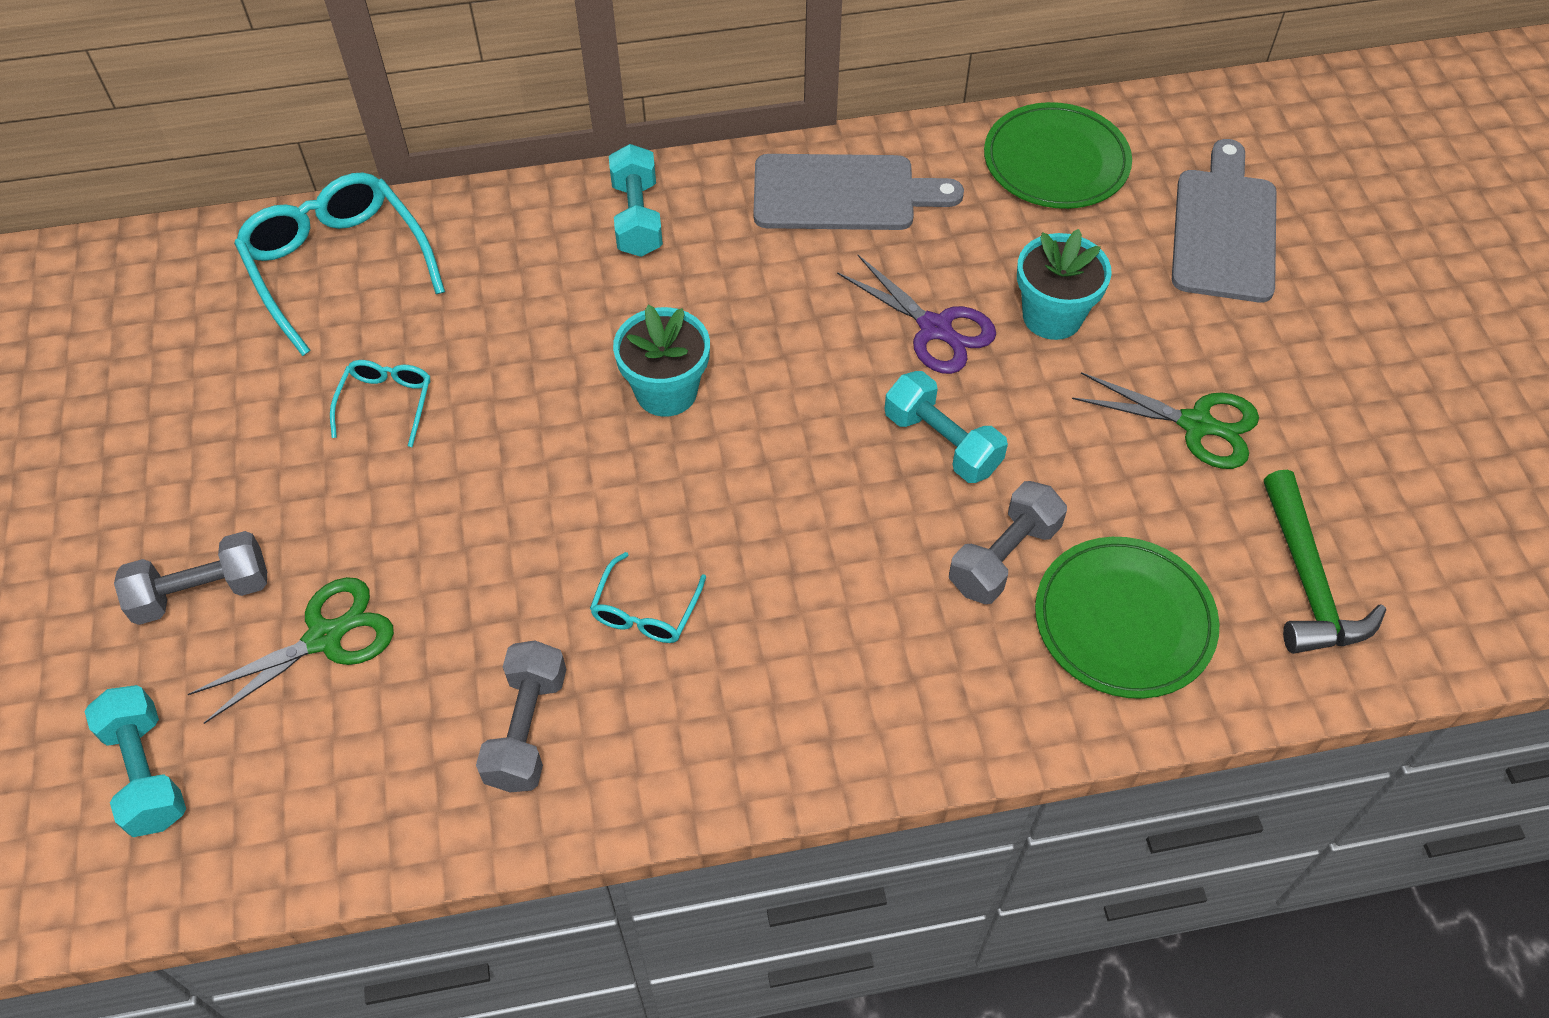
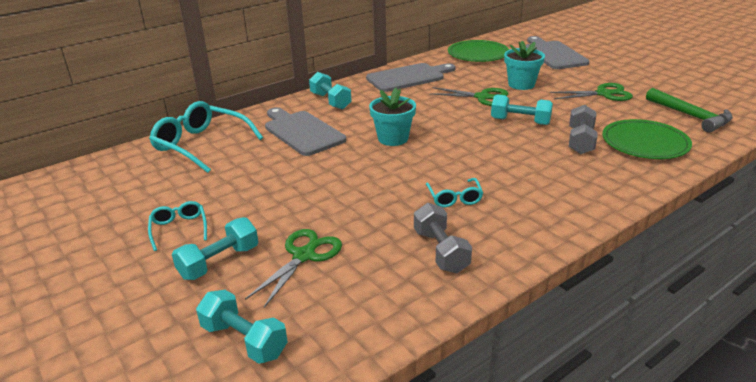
camera: 25 degrees left, 25 degrees down
(202, 592) = (219, 262): grey dumbbell -> turquoise dumbbell
(386, 403) = (264, 175): turquoise glasses -> turquoise glasses (179, 229)
(523, 299) = (302, 132): none -> grey cutting board
(935, 328) = (482, 97): purple scissors -> green scissors

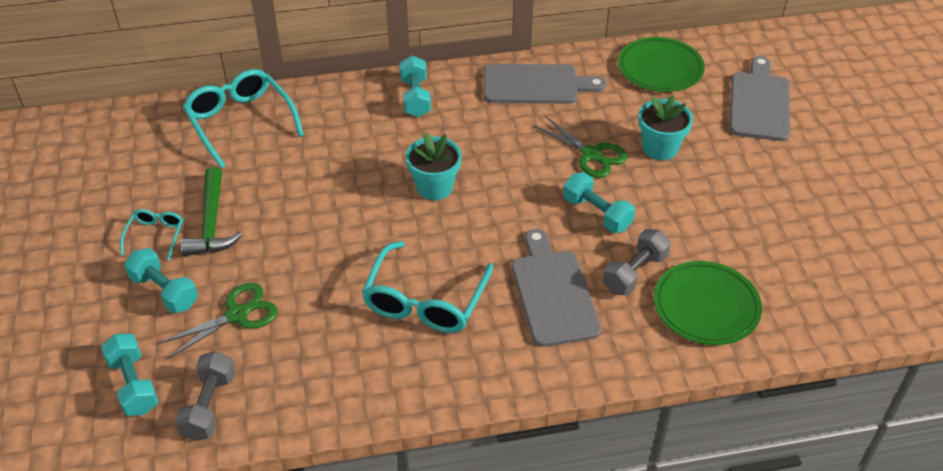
camera: 25 degrees right, 15 degrees up
(219, 262) = (164, 291): turquoise dumbbell -> turquoise dumbbell turned 60 degrees clockwise
(302, 132) = (350, 139): grey cutting board -> grey cutting board (553, 293)
(441, 251) = (357, 362): grey dumbbell -> grey dumbbell (209, 406)
(454, 198) = (425, 301): turquoise glasses -> turquoise glasses, size x1.96
(603, 94) = (745, 204): green scissors -> none
(691, 116) = (813, 286): green hammer -> green hammer (212, 223)

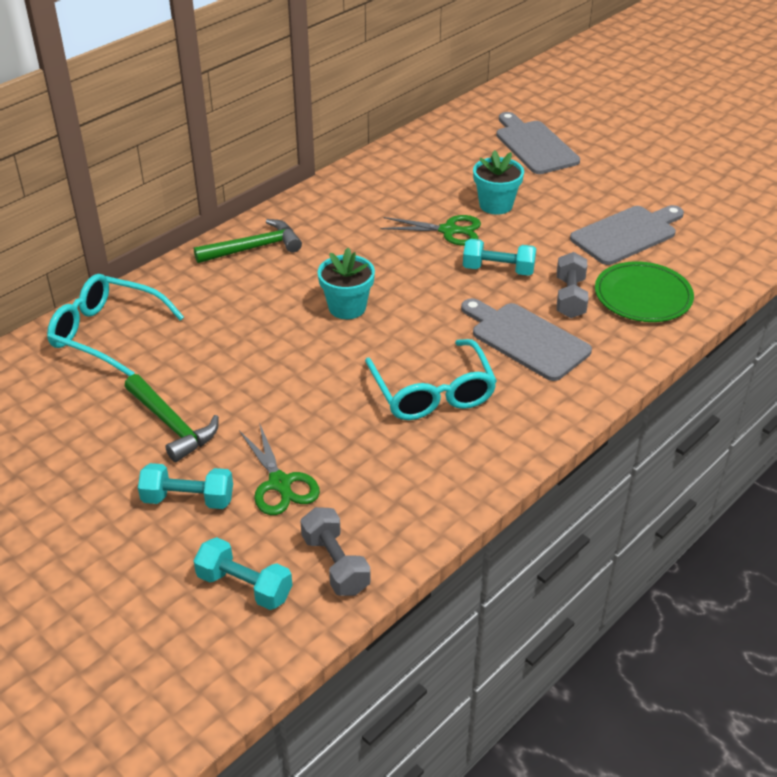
camera: 35 degrees left, 5 degrees down
(155, 235) = (126, 460): turquoise glasses -> none
(237, 315) = (280, 483): green scissors -> green scissors turned 135 degrees clockwise
(415, 97) = (254, 248): turquoise dumbbell -> green hammer
(536, 85) = (348, 198): grey cutting board -> grey cutting board (627, 234)
(660, 68) = (435, 149): green plate -> none

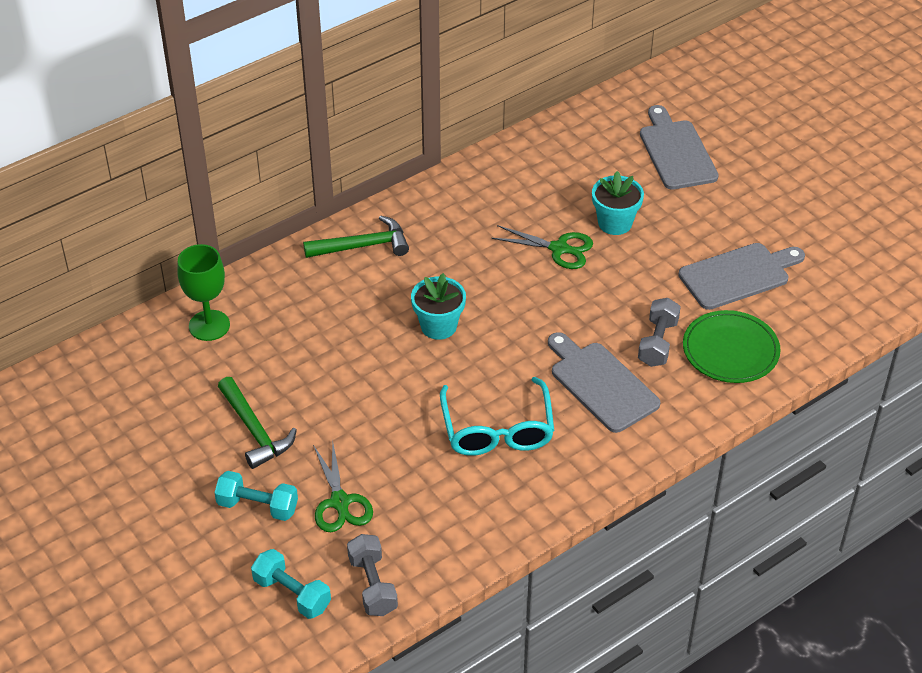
camera: 10 degrees right, 5 degrees up
(106, 333) = (209, 325): turquoise glasses -> green goblet
(498, 270) = (596, 301): turquoise dumbbell -> none

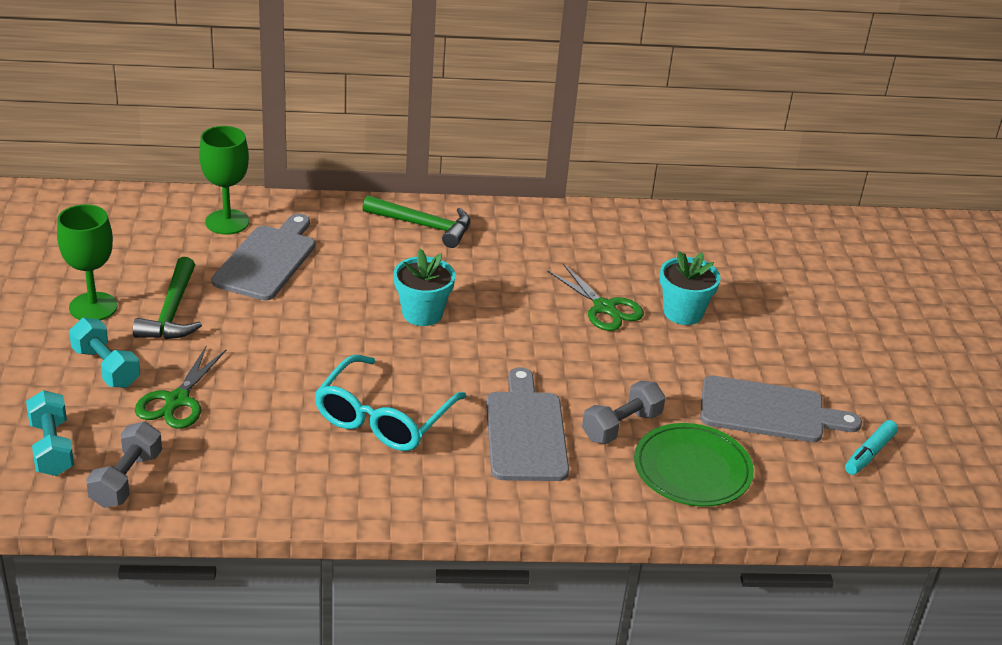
camera: 30 degrees right, 10 degrees down
(189, 461) = (93, 307): none -> green goblet
(676, 152) = (808, 285): grey cutting board -> grey cutting board (267, 260)
(825, 273) = (869, 453): none -> turquoise marker

